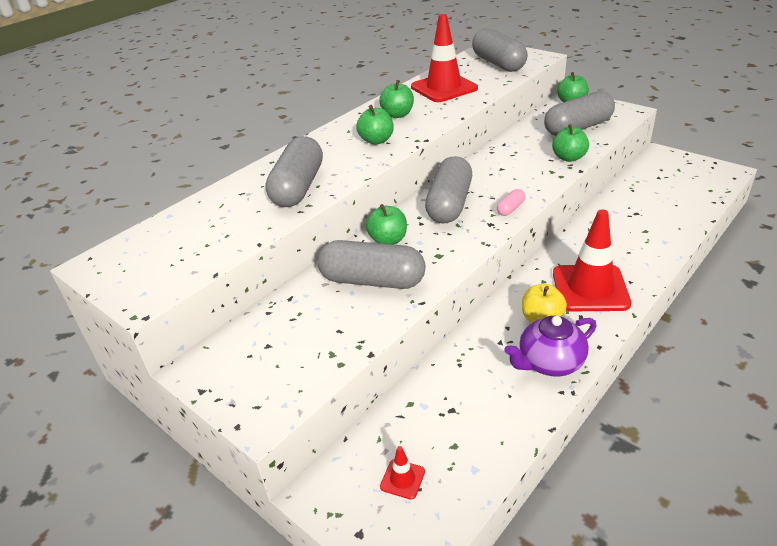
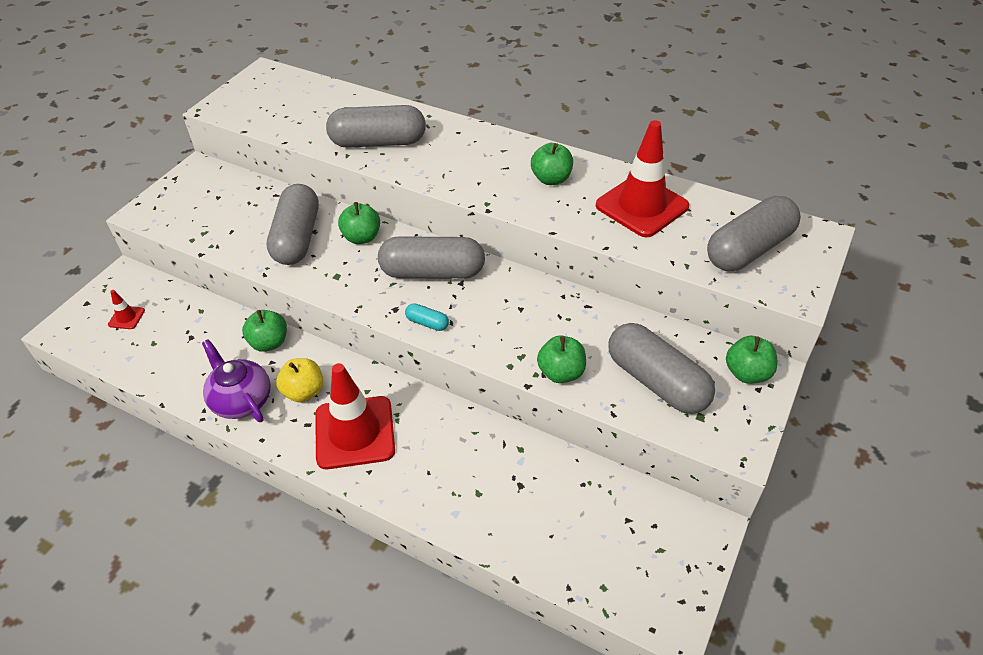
camera: 75 degrees right, 10 degrees up
(376, 140) = (481, 174): green apple -> green apple (269, 343)
(510, 208) = (427, 323): pink capsule -> turquoise capsule

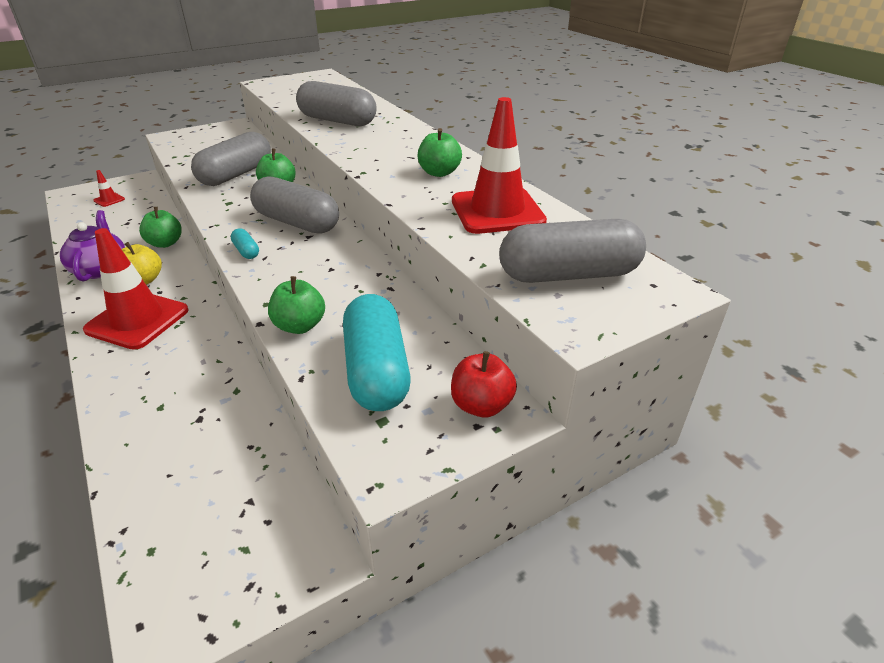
camera: 30 degrees right, 10 degrees down
(656, 381) = (376, 370): grey capsule -> turquoise capsule
(747, 373) = (481, 405): green apple -> red apple

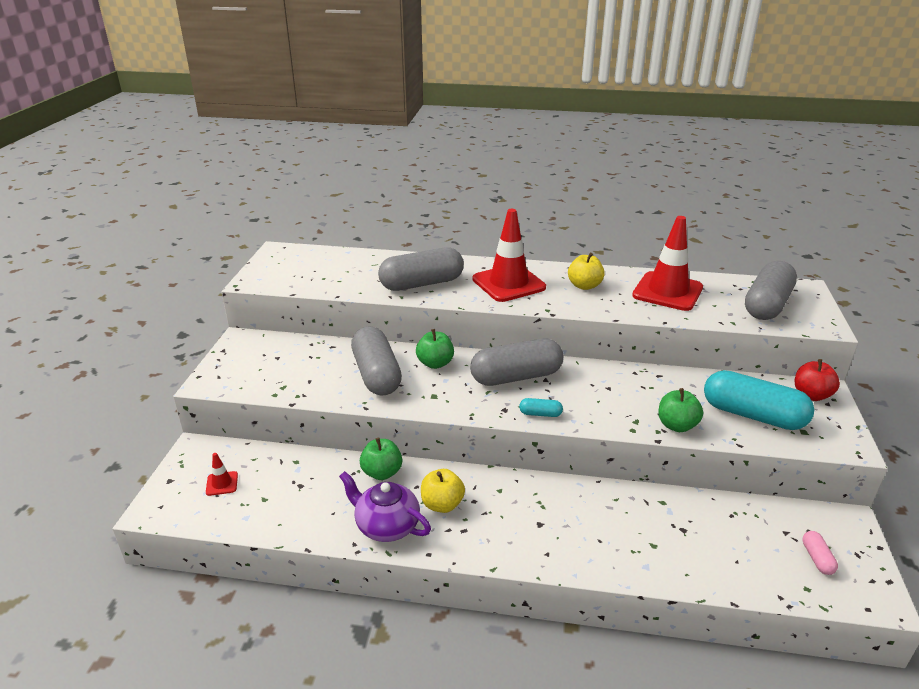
camera: 50 degrees left, 5 degrees down
(137, 320) = (512, 525): red traffic cone -> red traffic cone (508, 283)
(214, 544) = (817, 558): none -> pink capsule
(439, 173) = (584, 286): green apple -> yellow apple

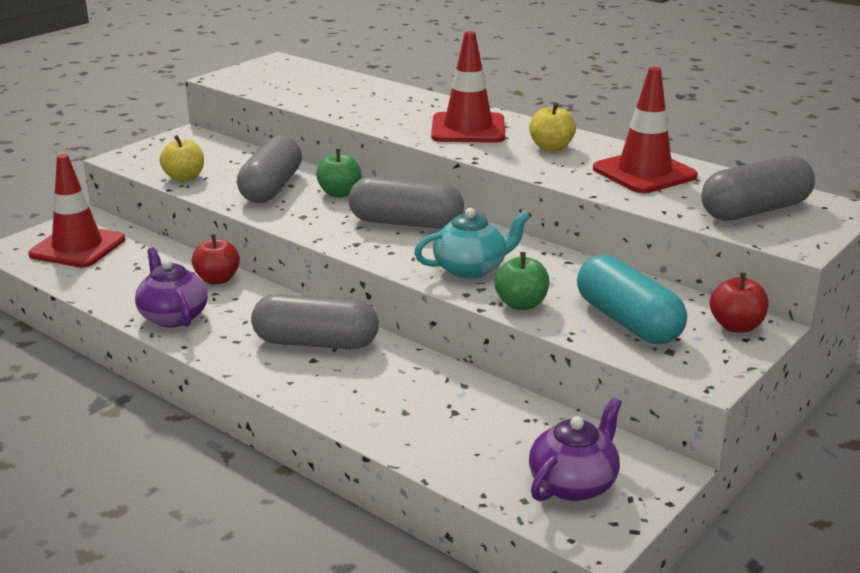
camera: 30 degrees right, 5 degrees down
(222, 483) = (77, 247): red traffic cone -> red traffic cone, size x2.37
(382, 472) = (217, 279): green apple -> red apple
(422, 284) = (376, 111): grey capsule -> grey capsule (316, 343)
(442, 504) = (241, 317): yellow apple -> yellow apple (184, 178)
(540, 414) = (387, 256): turquoise capsule -> none
(609, 405) = (471, 269): none -> turquoise teapot
(817, 558) = (573, 484): pink capsule -> purple teapot

